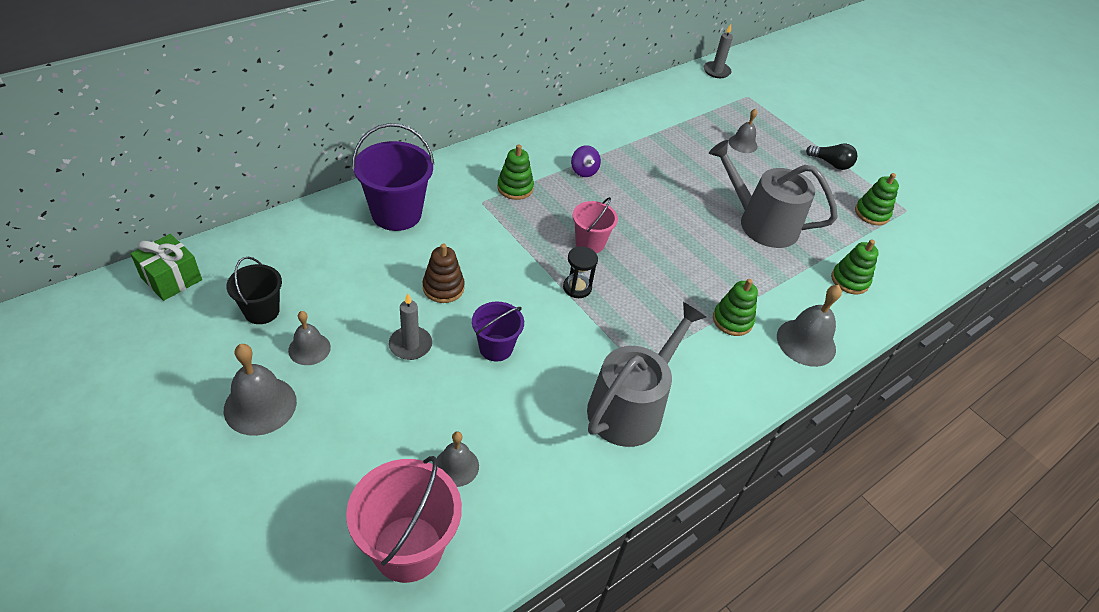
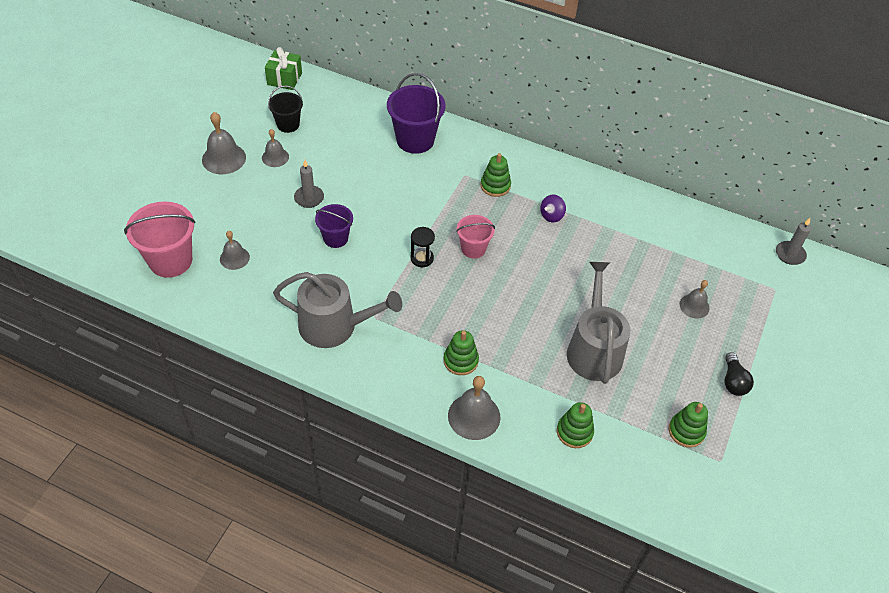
camera: 65 degrees right, 5 degrees up
(443, 288) = (367, 191): brown stacking toy -> none

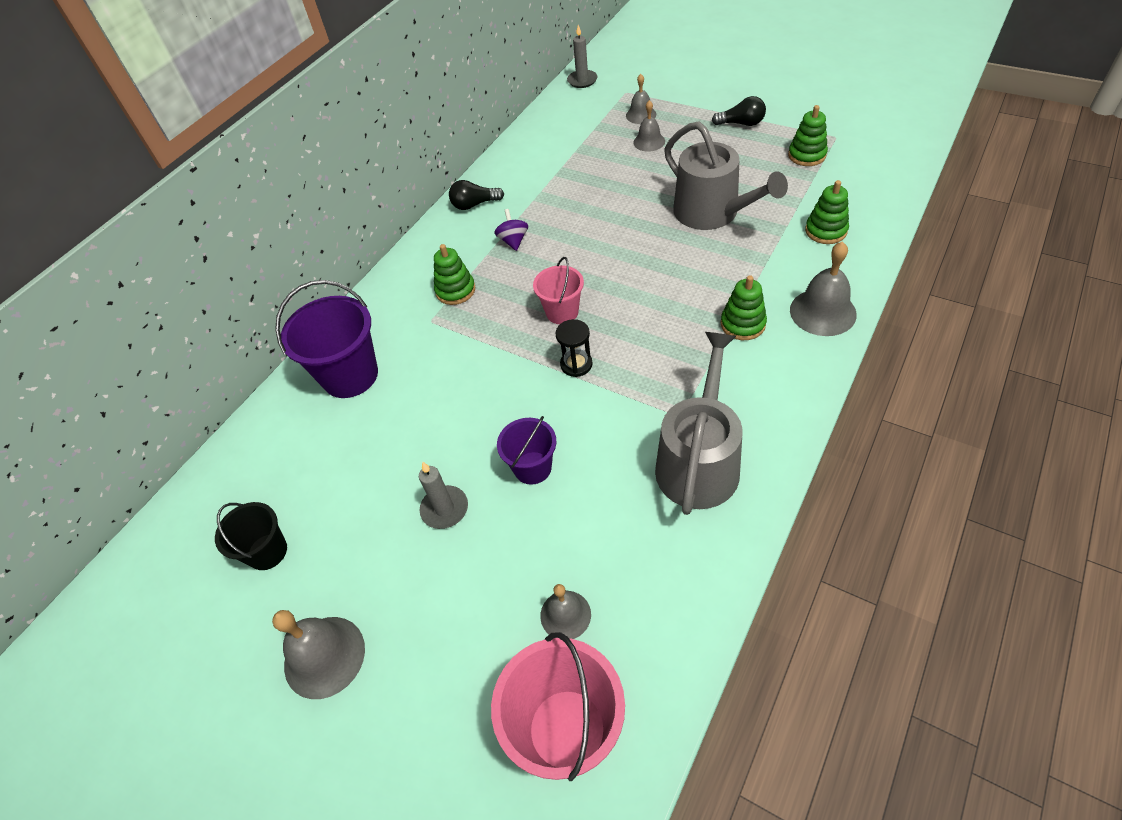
camera: 75 degrees left, 0 degrees up
(275, 157) = (341, 567): grey bell -> grey bell (641, 115)
(284, 79) = (148, 565): green gift -> none
(551, 216) = (513, 241): purple spinning top -> purple spinning top turned 150 degrees counterclockwise
(594, 188) = (474, 204): none -> black light bulb
(594, 349) = (712, 213): grey watering can -> grey watering can turned 135 degrees counterclockwise

